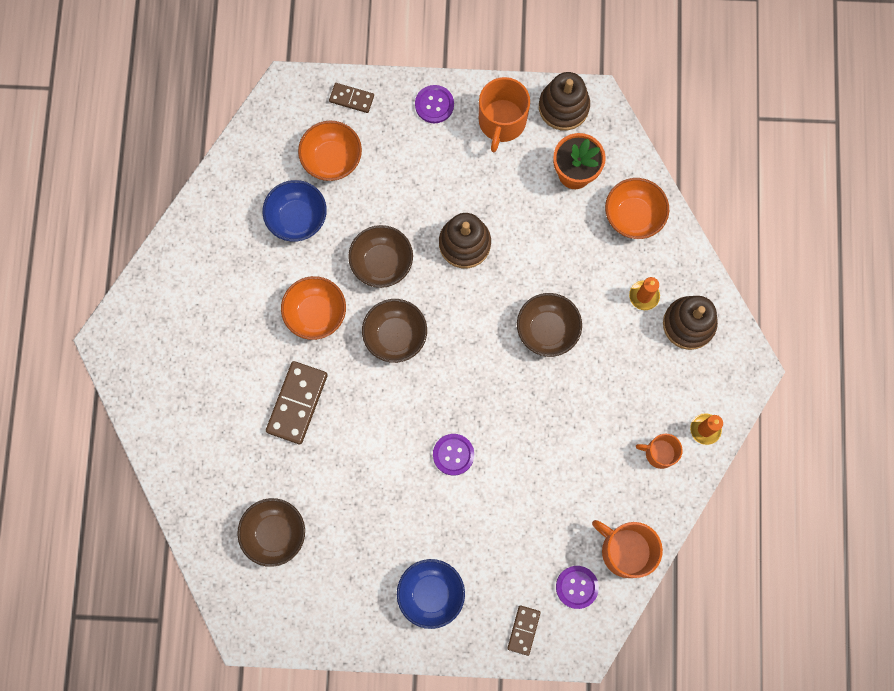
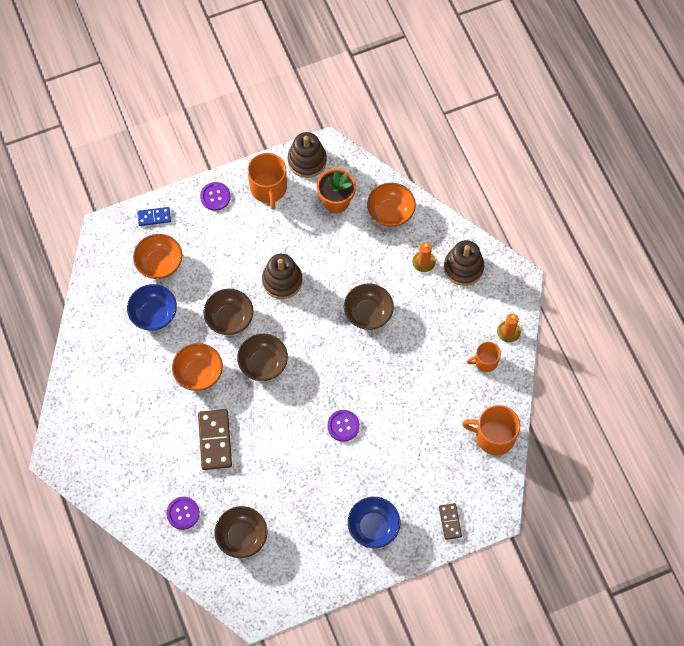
camera: 25 degrees left, 10 degrees down
(351, 98) = (154, 217): brown domino -> blue domino
(577, 587) = (472, 476): purple button -> purple button (183, 513)

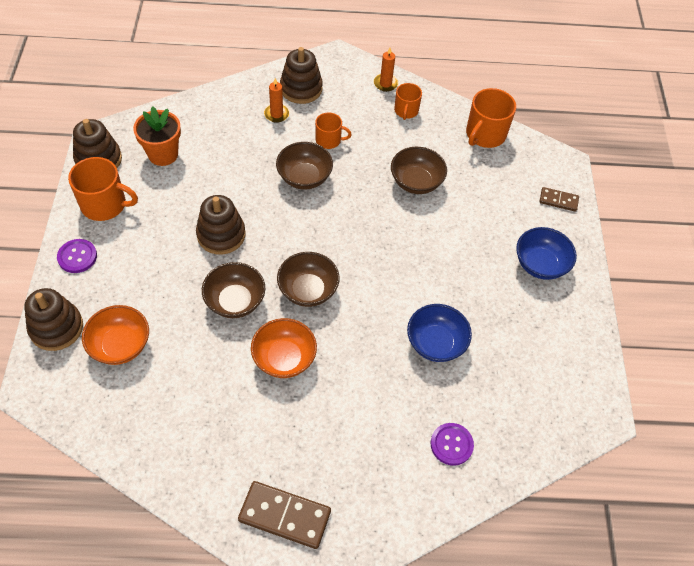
camera: 70 degrees left, 10 degrees down
(154, 217) = (56, 328): blue domino -> brown stacking toy
(154, 314) = (181, 377): blue bowl -> blue bowl (435, 343)
(215, 440) = (375, 374): brown domino -> brown domino (285, 515)
(242, 537) = (505, 392): brown bowl -> brown bowl (416, 182)
(343, 426) = (417, 246): purple button -> none
(390, 212) = (206, 117): orange bowl -> none
(417, 314) = (329, 140): none -> orange mug

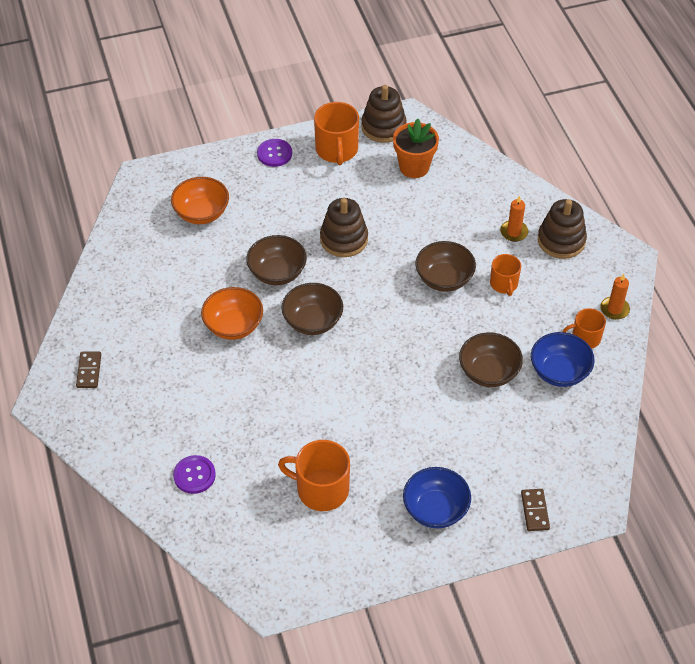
camera: 75 degrees right, 5 degrees down
(56, 328) = (201, 168): brown stacking toy -> none
(285, 515) = (89, 371): brown domino -> brown domino, size x0.57
(435, 343) = (297, 437): blue bowl -> blue bowl (559, 372)
(485, 134) = (593, 419): orange mug -> orange mug (321, 489)

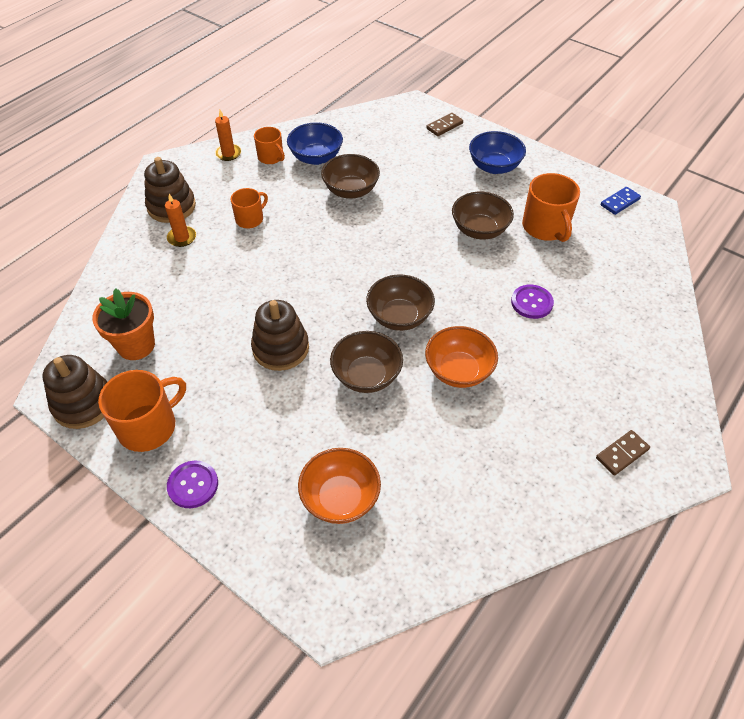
camera: 125 degrees left, 0 degrees up
(194, 475) = (621, 304): purple button -> purple button (531, 302)
(301, 579) = (620, 202): none -> blue domino
(444, 279) = (274, 256): brown bowl -> brown bowl (479, 230)

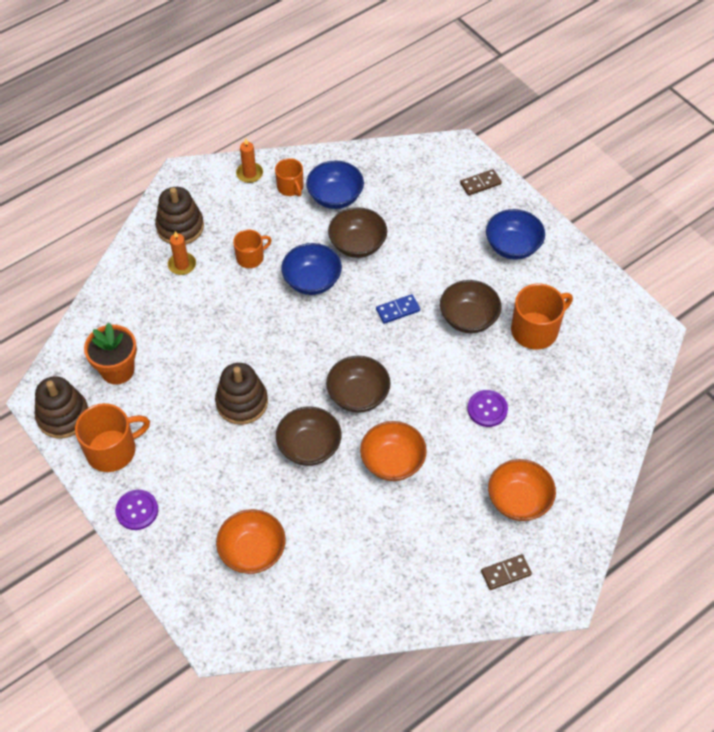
camera: 15 degrees right, 5 degrees up
(317, 227) = (312, 281): none -> blue bowl
(545, 227) = (535, 330): orange mug -> orange mug turned 120 degrees counterclockwise
(601, 379) = (519, 500): none -> orange bowl
(620, 202) = (624, 317): blue domino -> blue domino (398, 310)

